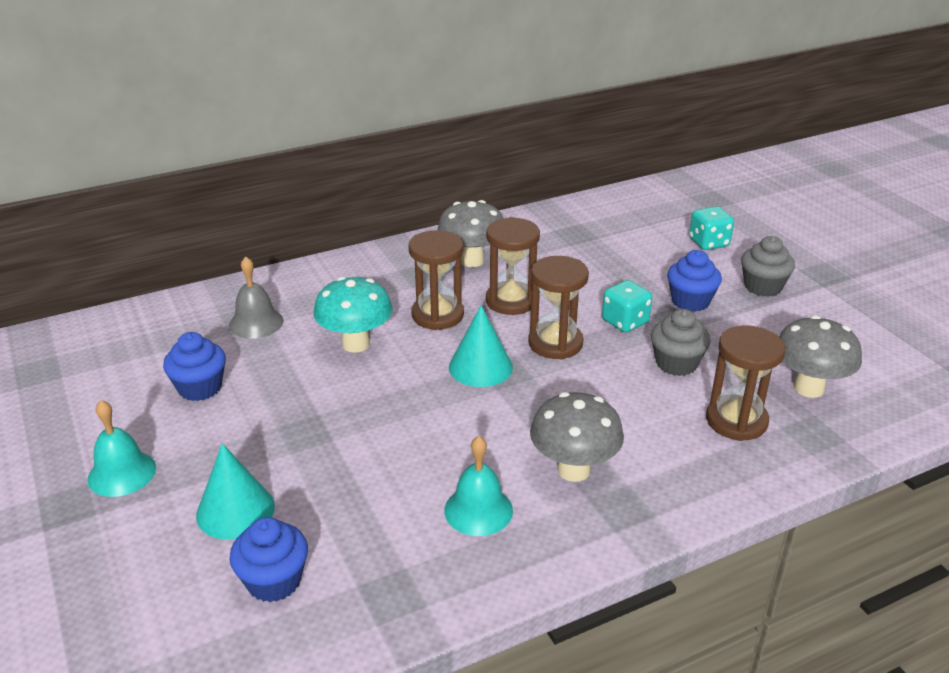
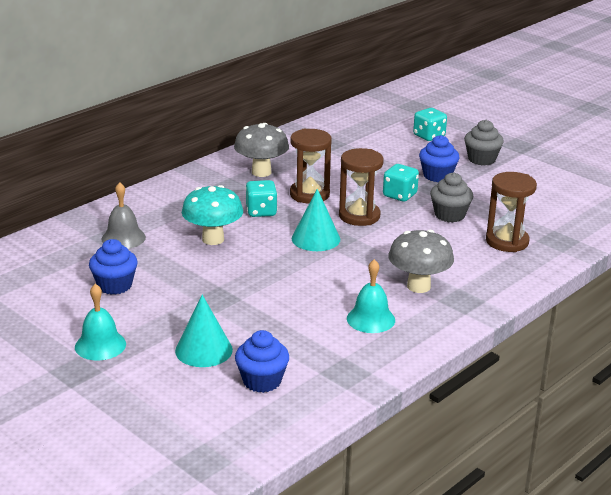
camera: 20 degrees left, 5 degrees down
(437, 315) = (261, 211): brown hourglass -> turquoise dice
(808, 388) = (542, 215): grey mushroom -> none

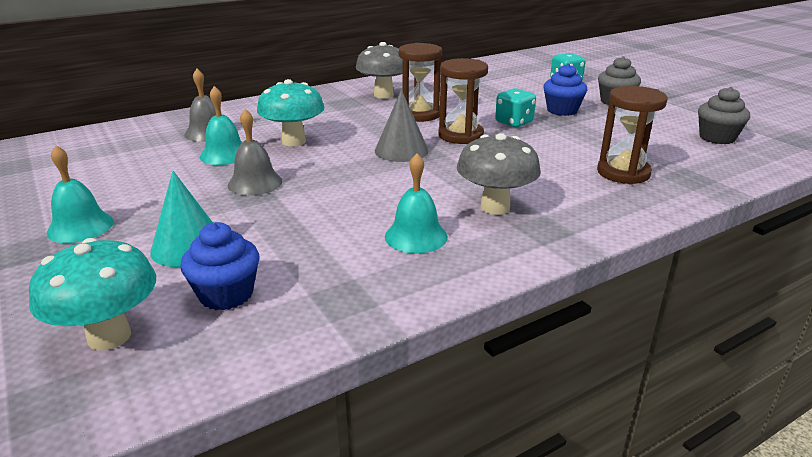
camera: 15 degrees right, 0 degrees up
(115, 285) = (157, 171): blue cupcake -> none
(161, 261) = (225, 154): none -> turquoise bell
(205, 419) = (109, 336): none -> turquoise mushroom
(211, 287) = (255, 183): none -> grey bell
(261, 211) = (360, 124): turquoise dice -> none
(315, 239) = (401, 150): turquoise cone -> grey cone
(449, 215) = (562, 143): grey cupcake -> grey cupcake (717, 138)

